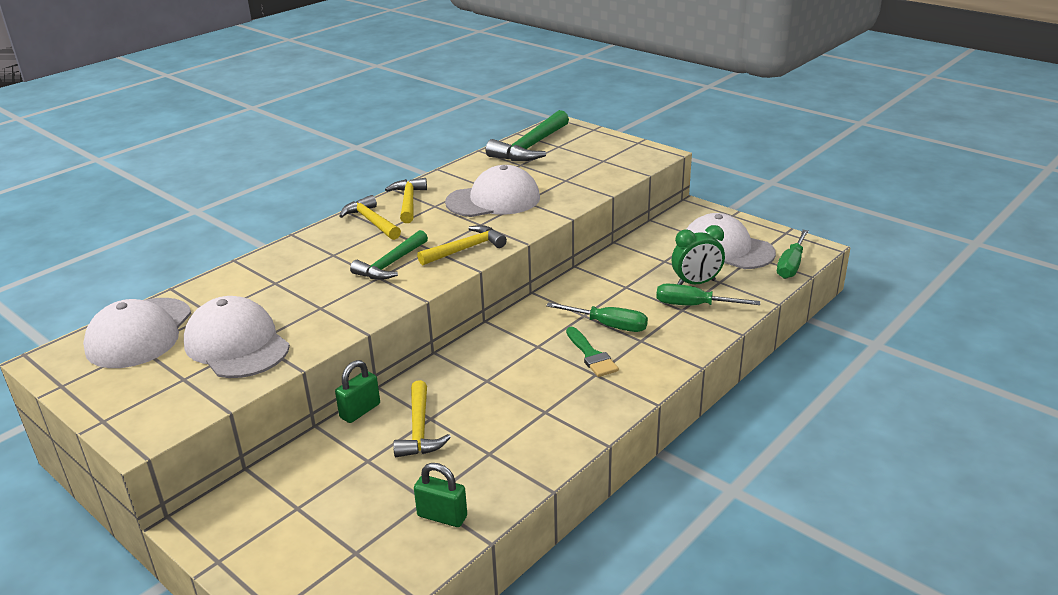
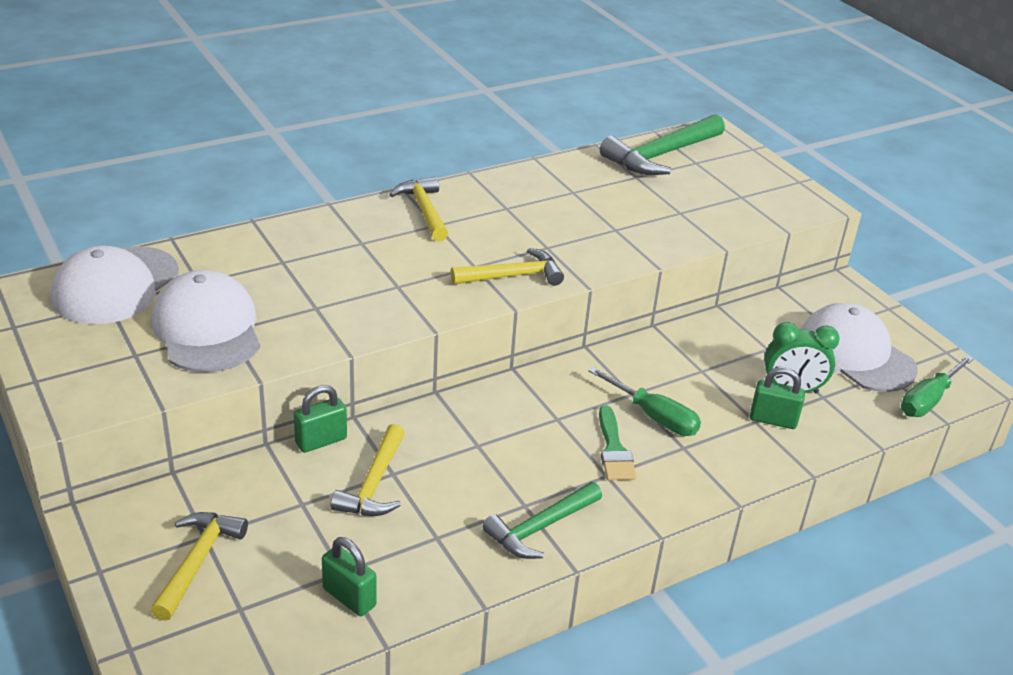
camera: 15 degrees right, 5 degrees up
(391, 264) = (419, 273): green hammer -> green hammer (541, 528)
(408, 202) = (478, 195): yellow hammer -> yellow hammer (197, 562)
(493, 200) = (579, 218): white cap -> none
(694, 305) = (773, 420): green screwdriver -> green padlock

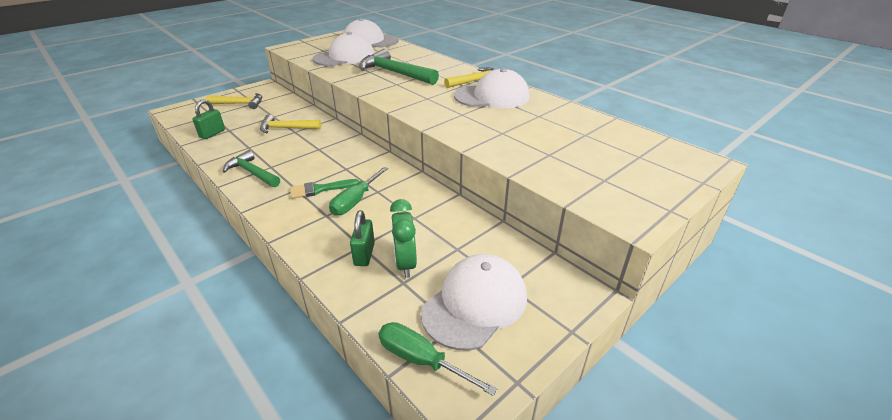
camera: 80 degrees right, 0 degrees up
(321, 441) = (316, 113): green padlock -> none
(494, 210) = (492, 96): none -> white cap
(512, 276) = (422, 108): yellow hammer -> none
(661, 155) = (631, 142): green hammer -> green hammer (395, 73)

